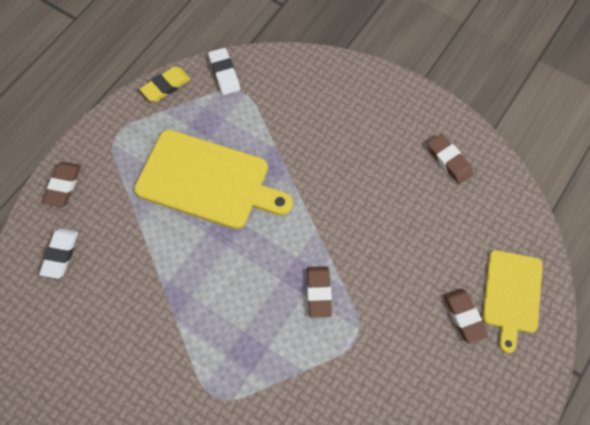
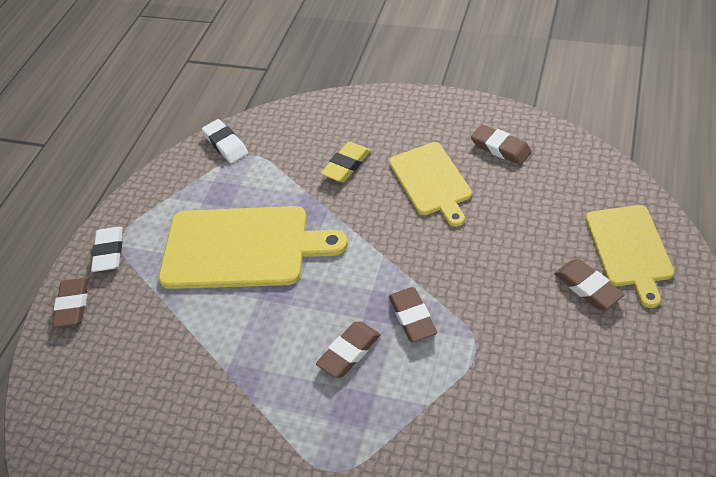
camera: 10 degrees left, 15 degrees down
(60, 254) = (89, 377): white eraser -> white eraser (109, 252)
(166, 86) = (164, 174): yellow eraser -> yellow eraser (346, 165)
(260, 305) = (349, 352): none -> brown eraser
(379, 173) = (431, 181): none -> yellow cutting board

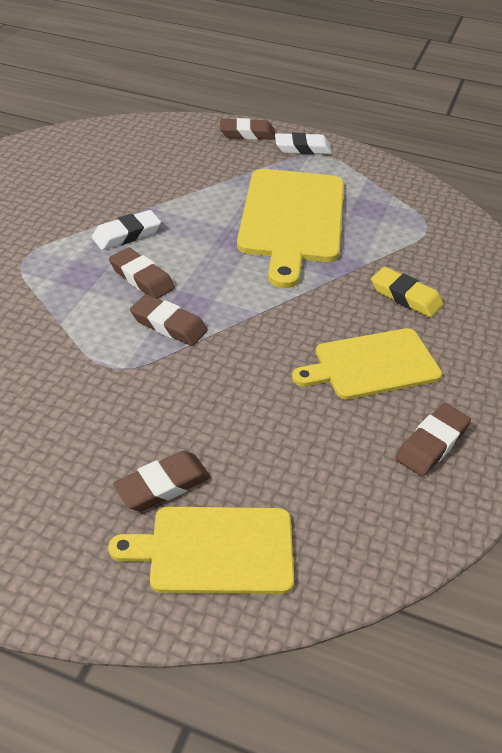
camera: 85 degrees right, 5 degrees down
(225, 144) = (444, 213): white eraser -> white eraser (127, 234)
(412, 317) = (169, 325): brown eraser -> brown eraser turned 45 degrees clockwise

